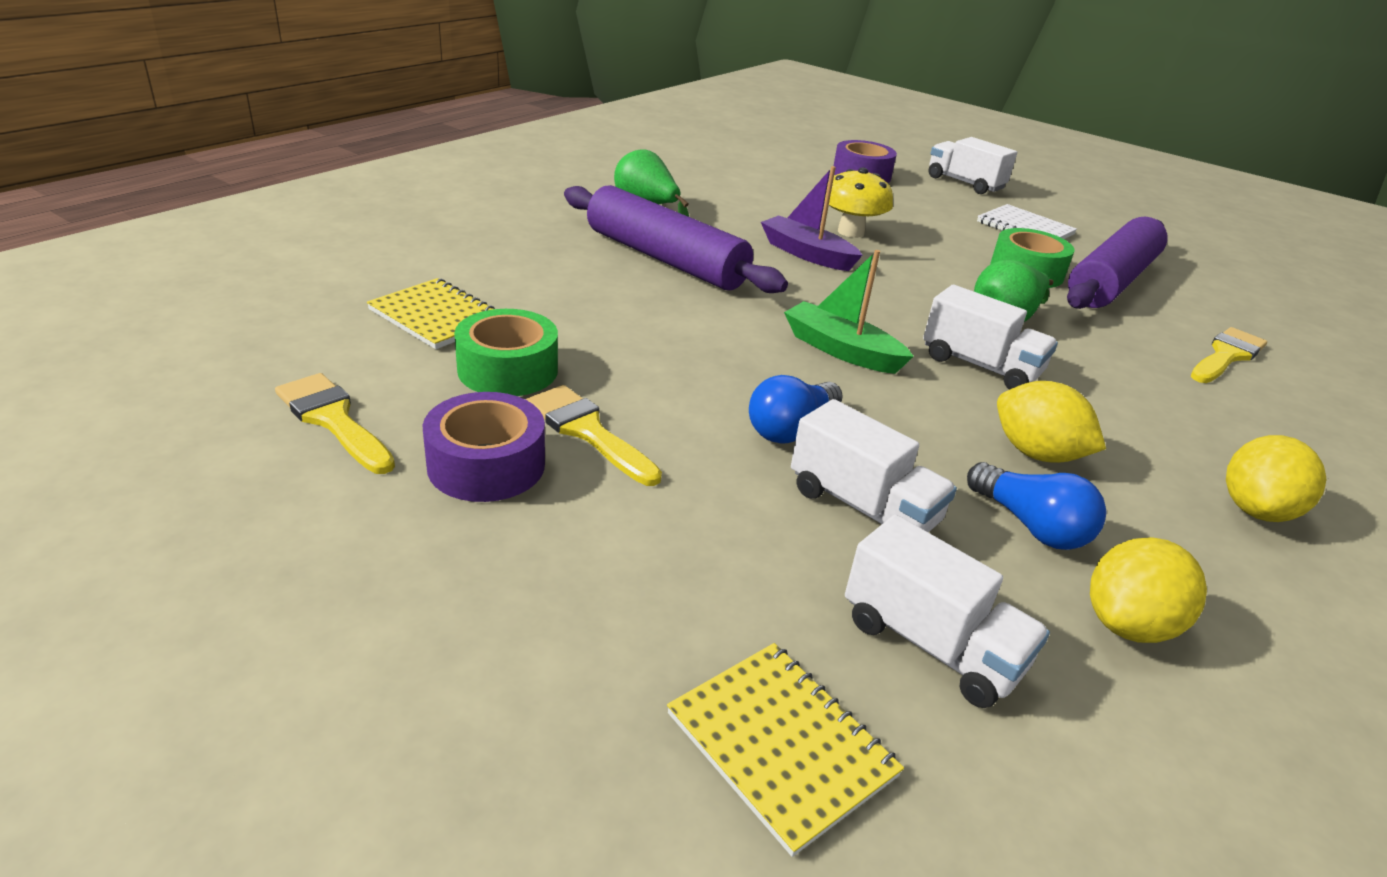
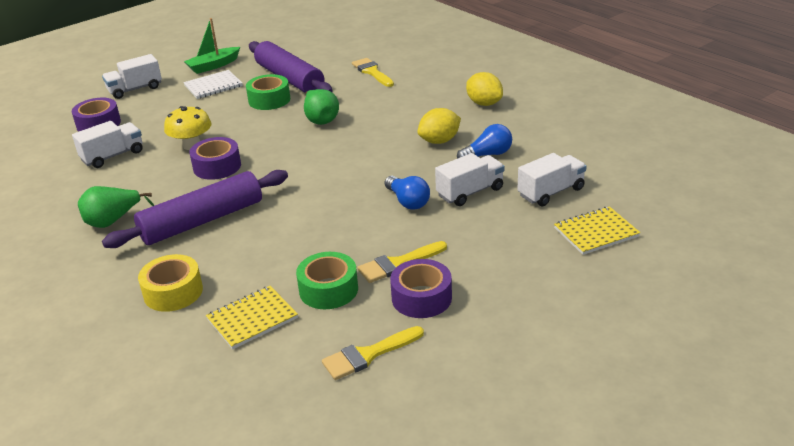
camera: 70 degrees left, 0 degrees up
(499, 259) = (173, 292): none -> yellow tape
(806, 254) = (217, 166): purple boat -> purple tape
(841, 350) = (338, 175): green boat -> green boat (213, 66)
(980, 366) = (364, 137): white truck -> white truck (113, 156)
(1128, 624) = (543, 149): yellow lemon -> none

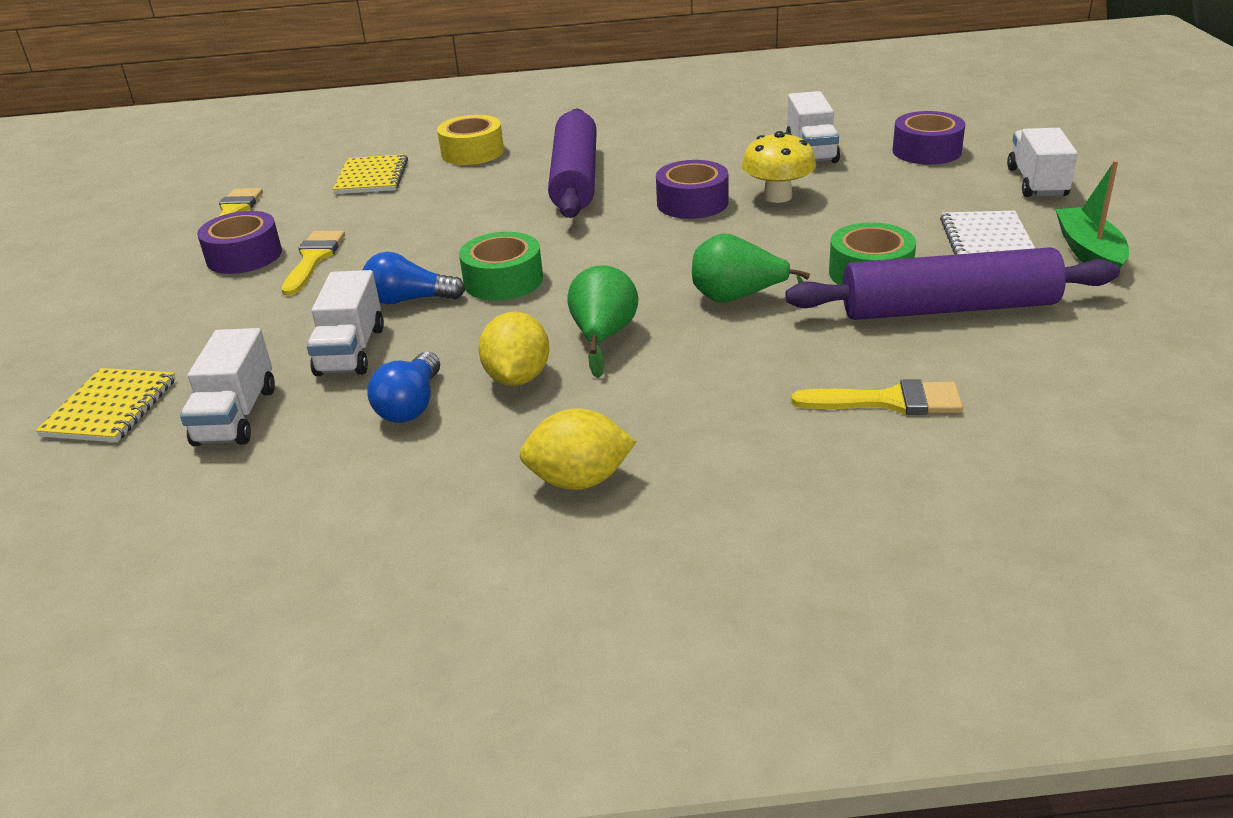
camera: 125 degrees right, 0 degrees up
(113, 221) = (647, 140): green pear -> green pear (603, 337)
(328, 290) = (345, 216): green tape -> green tape (503, 280)

